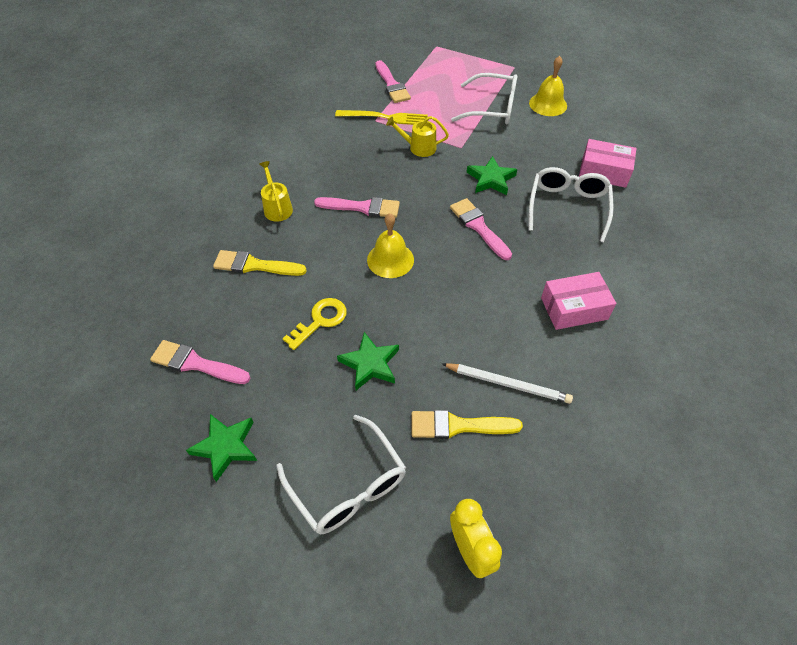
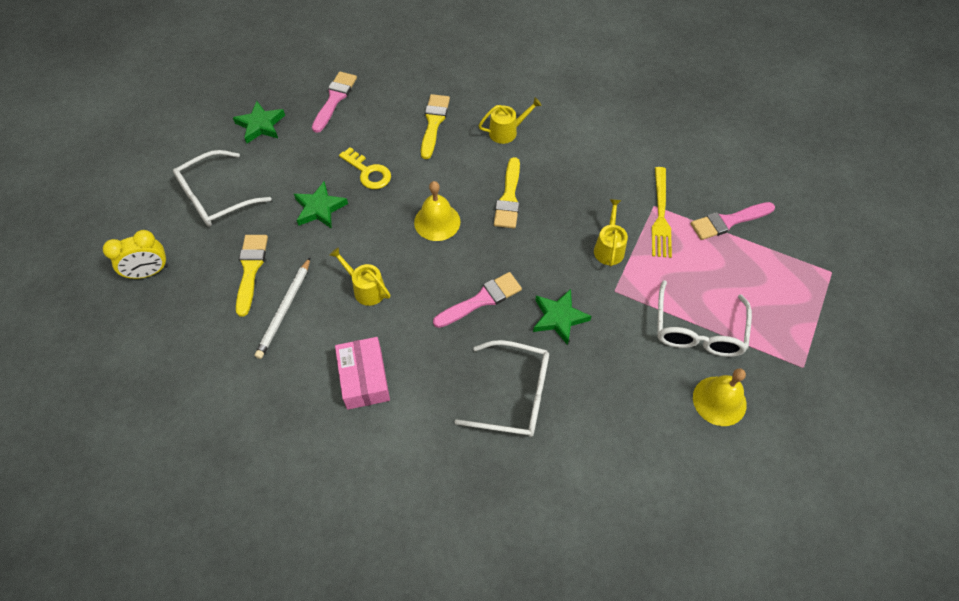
camera: 90 degrees right, 5 degrees up
(362, 207) = (509, 198): pink brush -> yellow brush
(474, 313) = (366, 289): none -> yellow watering can
(604, 172) = (581, 450): pink box -> none

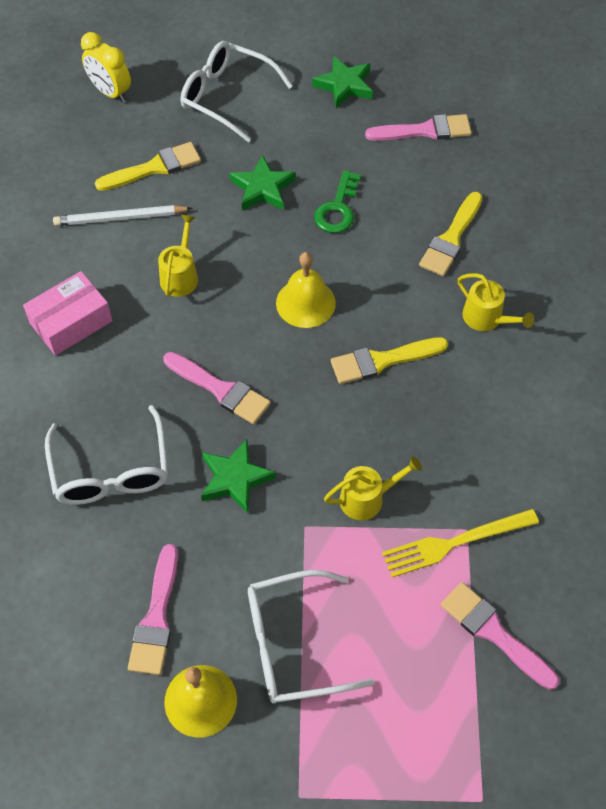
camera: 65 degrees right, 0 degrees up
(368, 172) = (338, 209): yellow key -> green key
(434, 123) = (451, 238): yellow brush -> yellow brush turned 135 degrees clockwise
(647, 406) = (156, 617): none -> pink brush

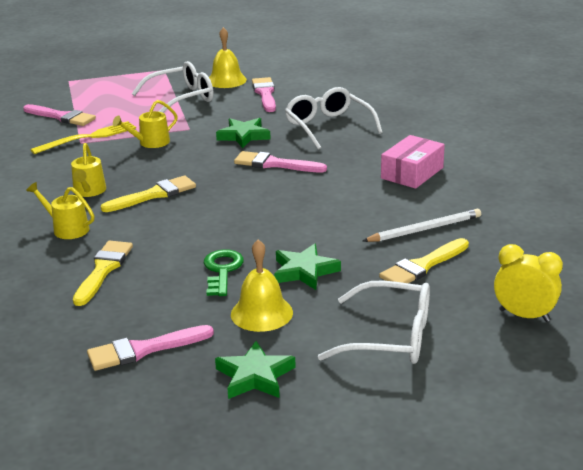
camera: 165 degrees right, 30 degrees down
(180, 276) = (344, 208): yellow watering can -> yellow watering can (89, 191)
(305, 303) = (228, 211): yellow bell -> yellow bell (261, 313)

